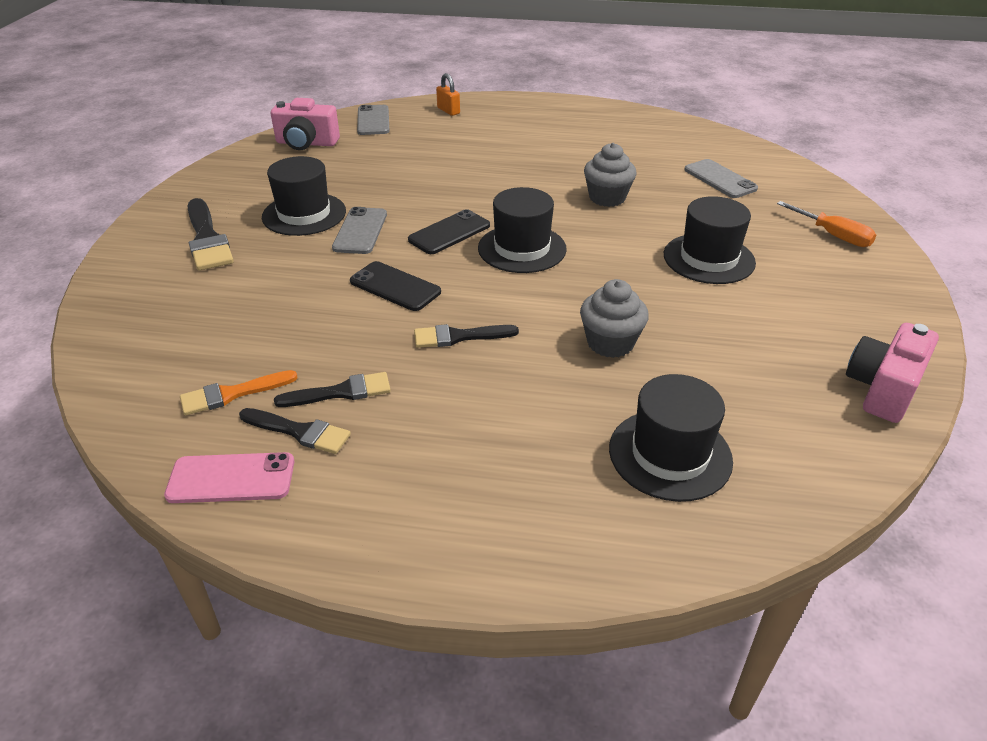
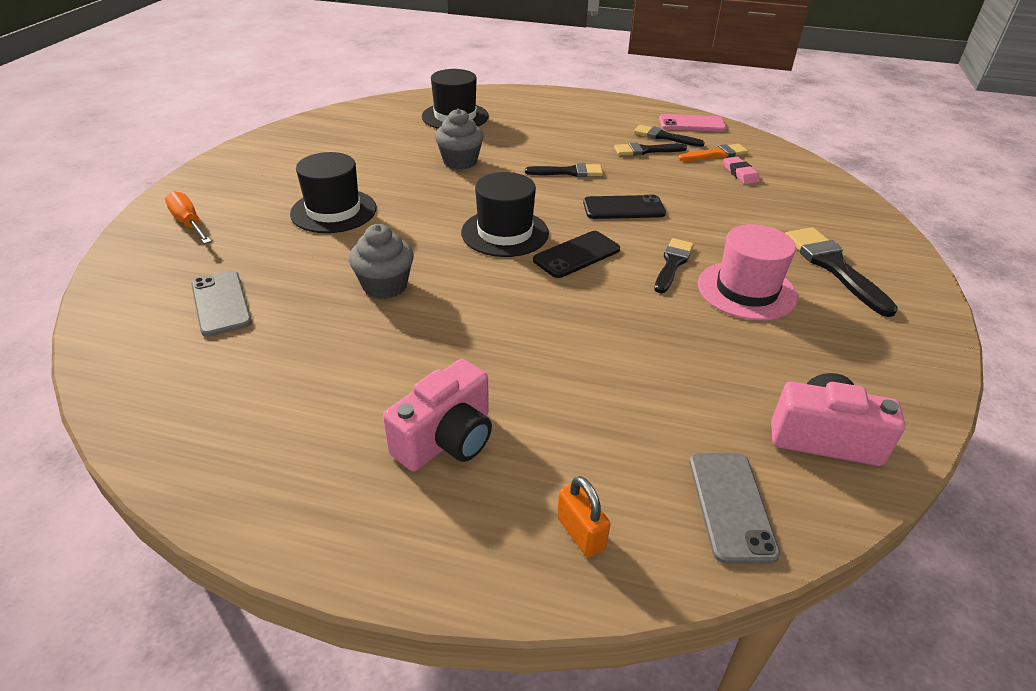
camera: 175 degrees left, 0 degrees up
(220, 355) = (740, 173): none -> pink eraser
(304, 214) = (746, 290): black hat -> pink hat
(360, 231) = (672, 264): grey phone -> black brush
(395, 287) = (623, 208): black phone -> black phone turned 45 degrees counterclockwise
(882, 389) = (303, 130): pink camera -> pink camera (446, 439)

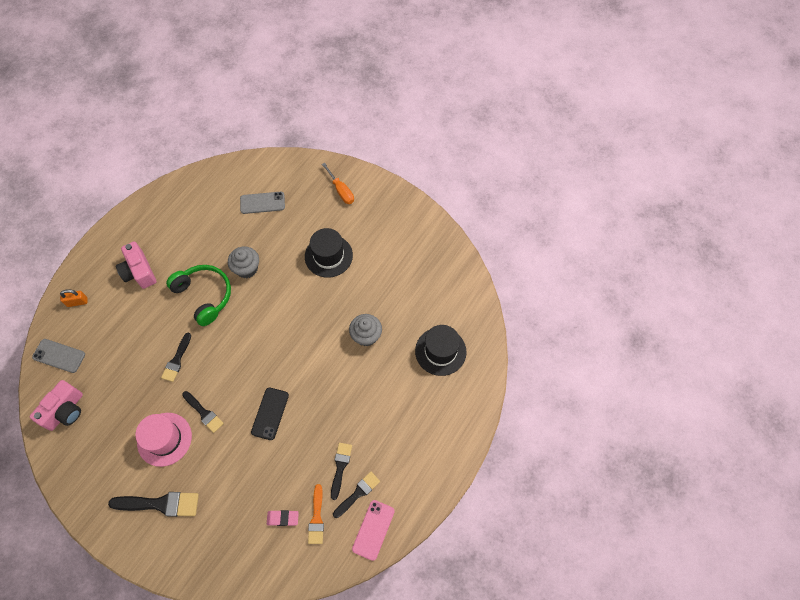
camera: 110 degrees right, 25 degrees up
(189, 223) = (341, 190): orange screwdriver -> orange screwdriver turned 75 degrees clockwise
(464, 321) = (204, 296): none -> green headphones
(505, 233) = (270, 336): black hat -> none
(568, 172) = (327, 399): black brush -> black brush (177, 360)
(576, 255) = (234, 366): black phone -> none

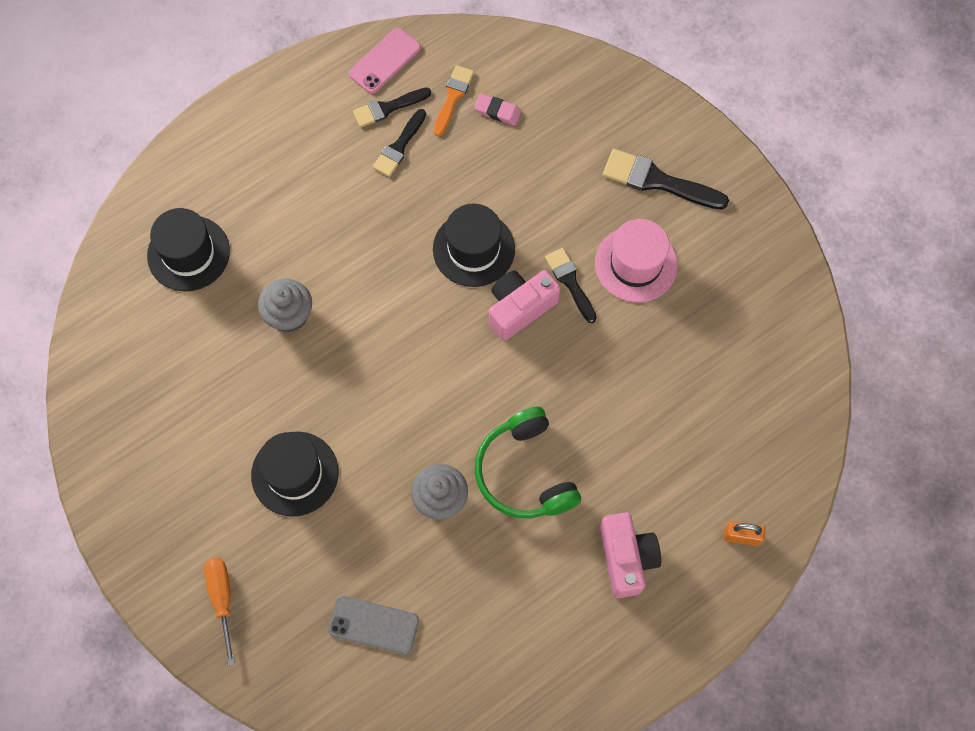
camera: 160 degrees left, 5 degrees up
(59, 356) = (780, 448): grey phone -> none
(65, 410) = (778, 355): pink camera -> pink camera (520, 308)
(177, 360) = (593, 377): black brush -> none
(270, 413) = (473, 249): black phone -> black hat

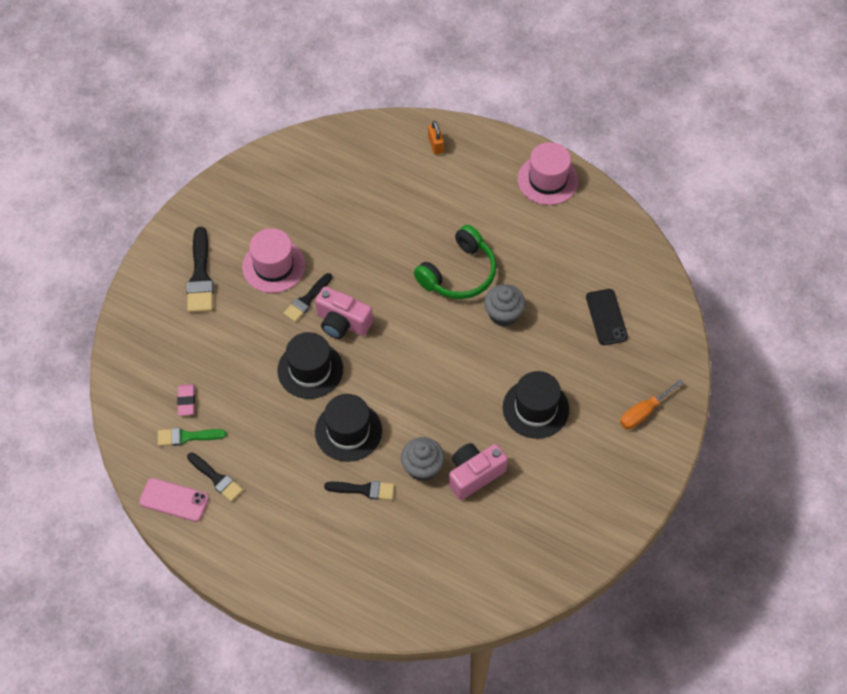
camera: 115 degrees left, 10 degrees down
(188, 253) = (408, 563): black hat -> black hat (348, 431)
(373, 625) = (606, 317): grey phone -> black phone
(399, 146) = (247, 455): black brush -> black brush (363, 490)
(453, 97) = (187, 437): orange brush -> green brush
(619, 659) = (547, 180): none -> pink hat
(626, 558) = (483, 198): pink camera -> pink camera (474, 475)

